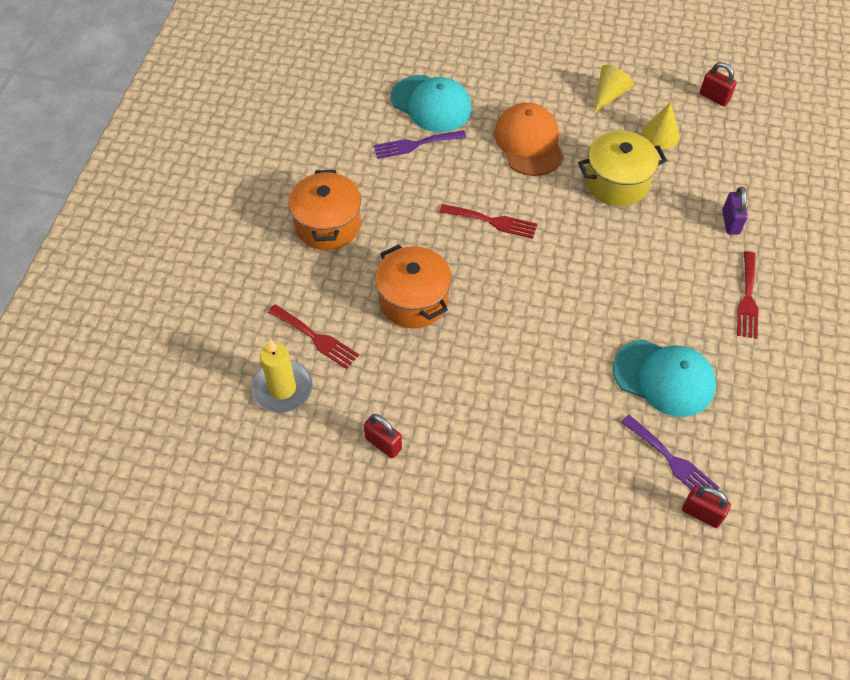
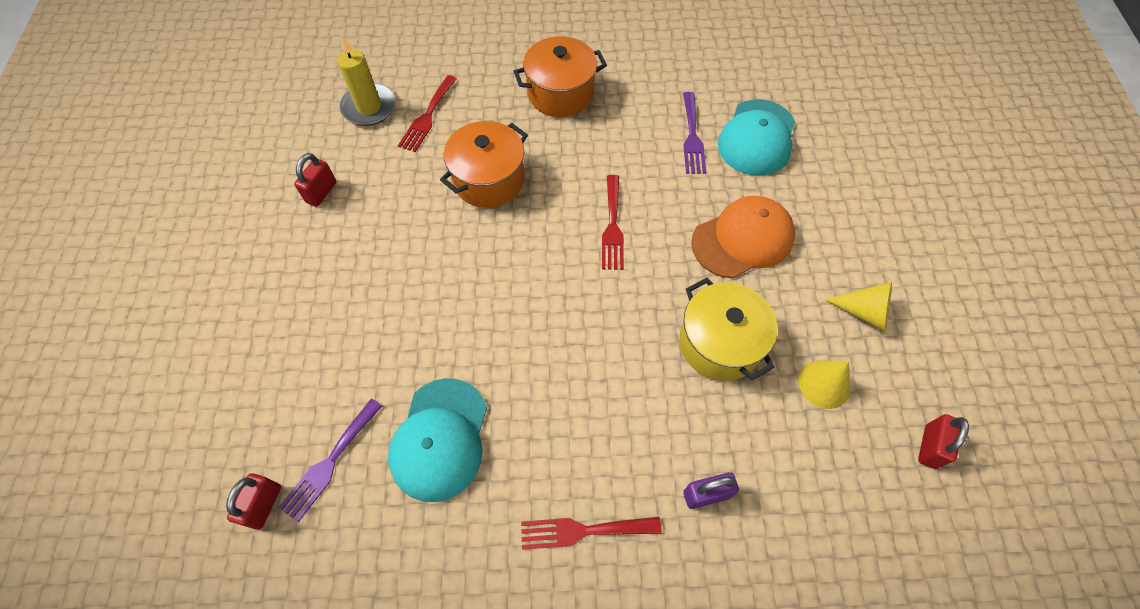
camera: 75 degrees right, 5 degrees up
(415, 145) = (692, 137): purple fork -> purple fork turned 150 degrees counterclockwise

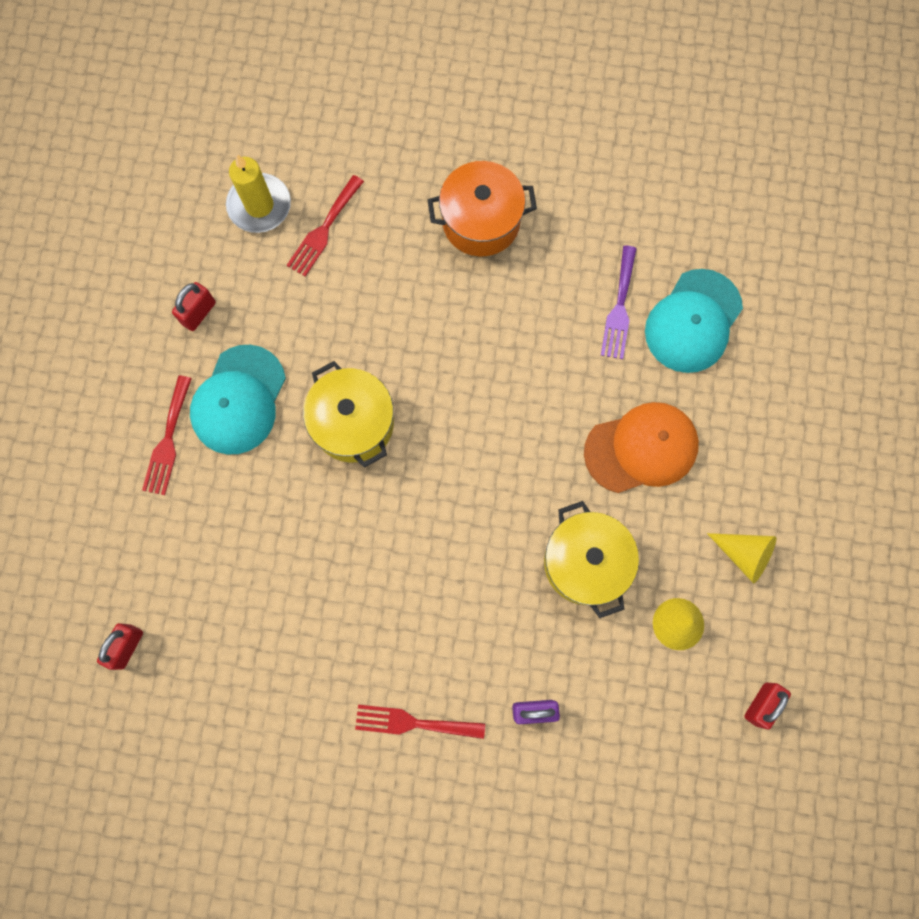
camera: 10 degrees right, 15 degrees up
(330, 463) = (188, 617): purple fork -> none
(440, 439) = (294, 613): turquoise cap -> turquoise cap (239, 400)
(475, 259) = (353, 423): none -> yellow pot
(489, 179) = (381, 327): orange pot -> none
(612, 226) = (505, 409): red fork -> red fork (168, 441)

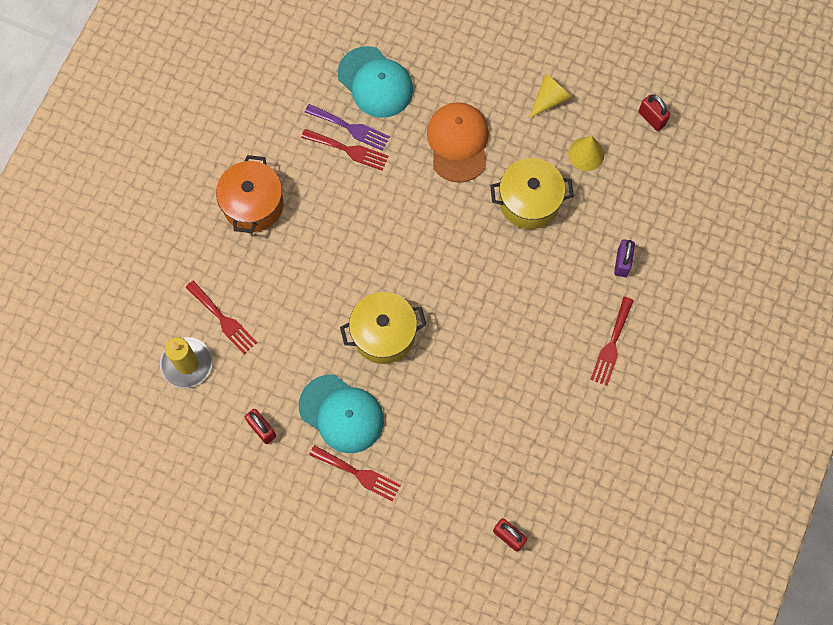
camera: 75 degrees left, 5 degrees down
(588, 314) = (348, 150): none -> red fork

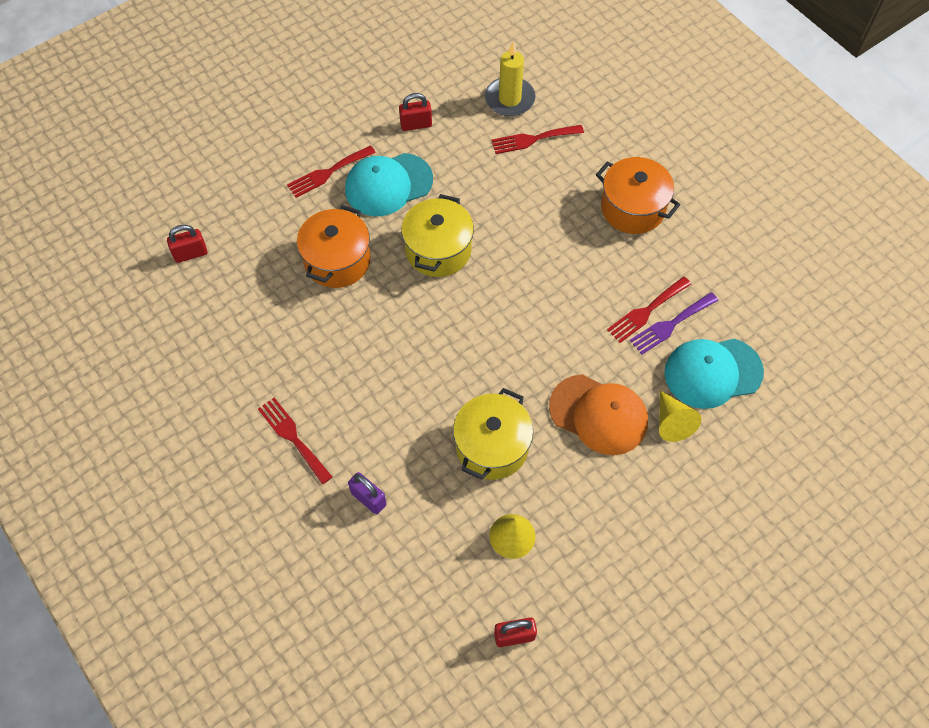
camera: 120 degrees right, 10 degrees down
(442, 409) = (337, 260): none -> orange pot
(550, 99) = (600, 536): yellow cone -> yellow cone (672, 422)

